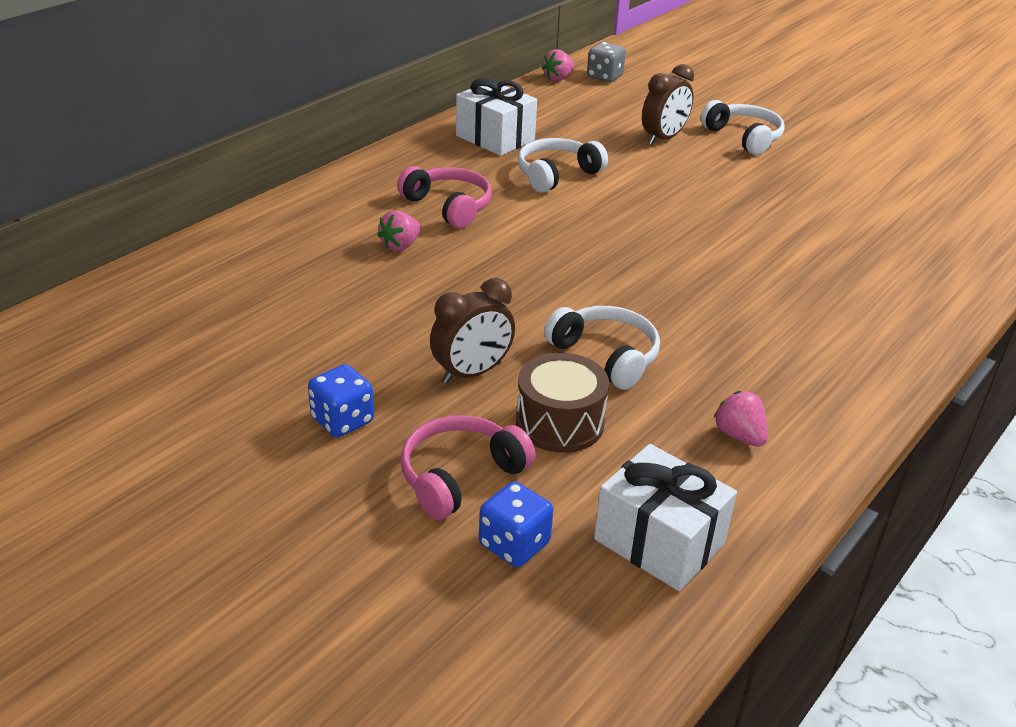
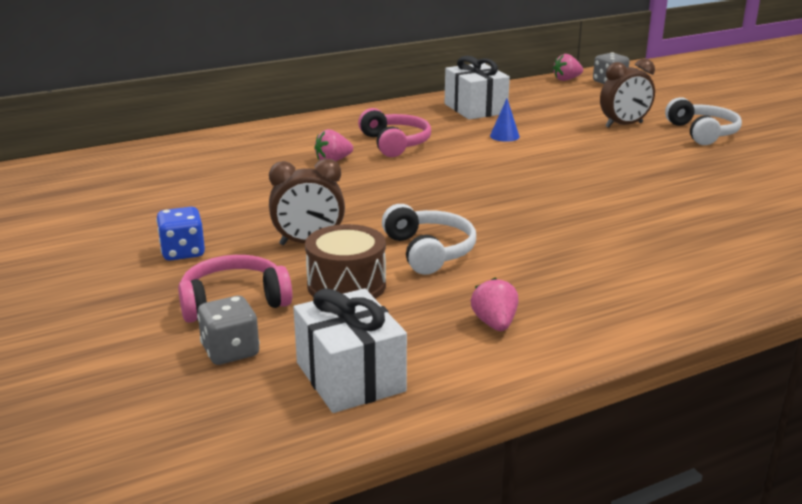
camera: 25 degrees right, 10 degrees down
(514, 544) = (230, 351): blue dice -> grey dice
(557, 175) = (504, 136): white headphones -> blue cone

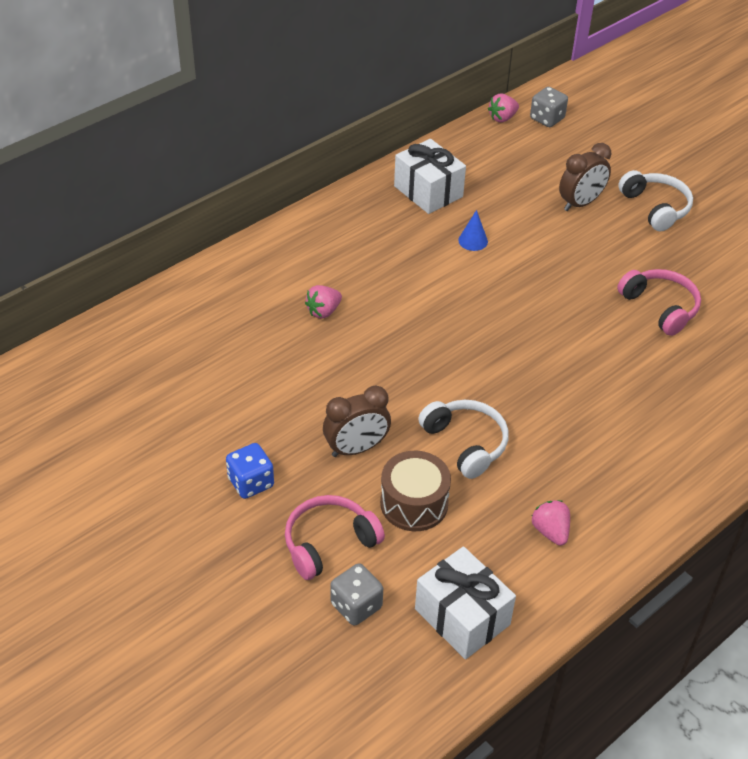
camera: 15 degrees left, 20 degrees up
(394, 143) = (371, 270): pink headphones -> pink headphones (660, 307)

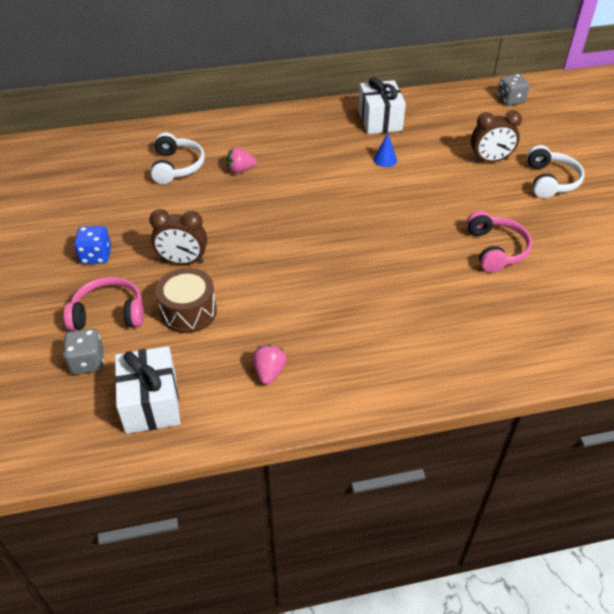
camera: 30 degrees right, 0 degrees up
(465, 443) = (261, 287): white headphones -> white headphones (177, 166)
(502, 118) = (476, 91): pink strawberry -> none

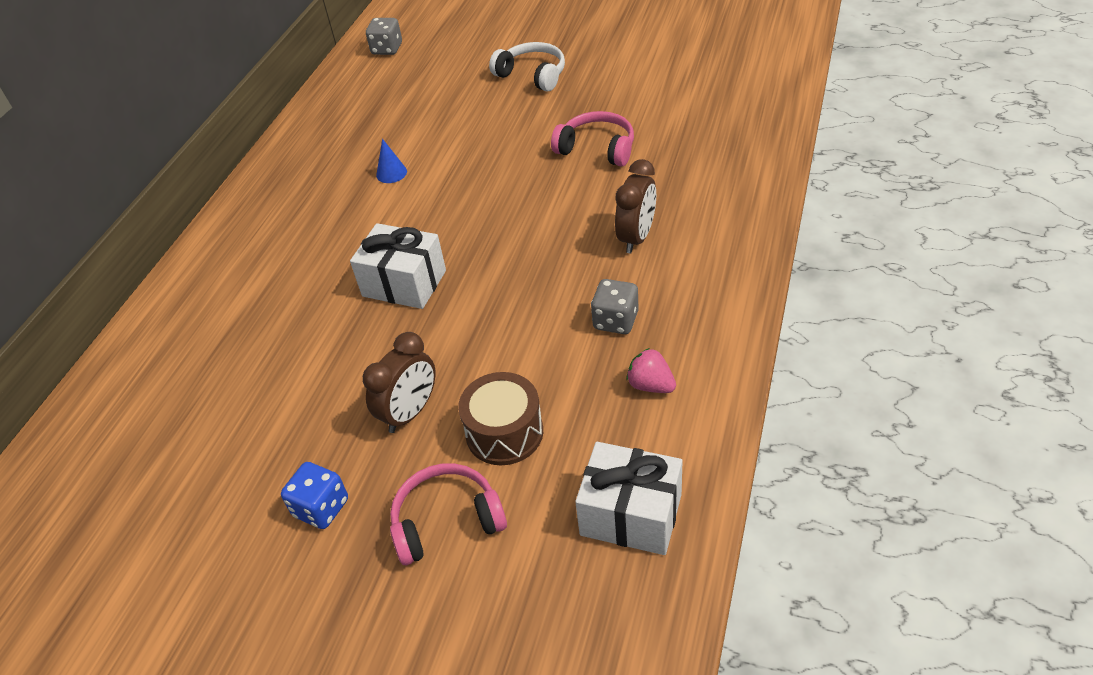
camera: 55 degrees left, 0 degrees up
(87, 362) = (519, 568): grey dice -> grey dice (615, 321)
(109, 314) = (447, 521): pink headphones -> pink headphones turned 45 degrees clockwise
(177, 166) = (217, 365): white headphones -> none
(240, 170) = (288, 303): pink strawberry -> none
(380, 120) = (319, 152): white gift -> white gift (404, 283)
(490, 160) = (466, 100): brown clock -> brown clock (637, 237)

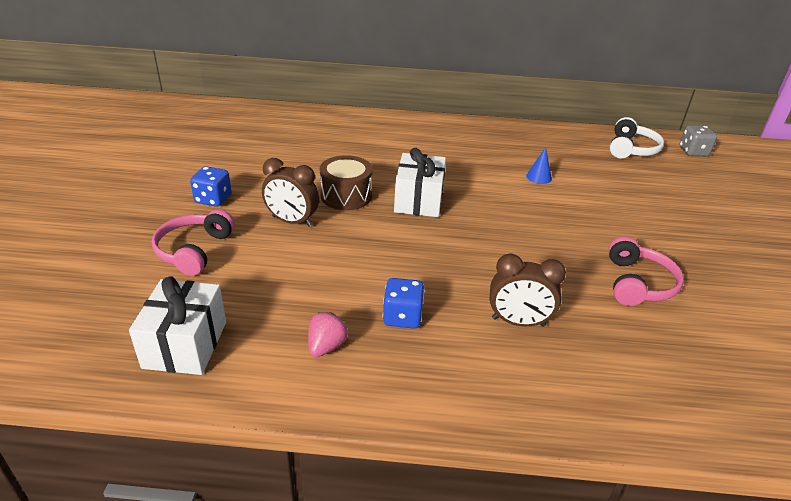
camera: 70 degrees right, 10 degrees down
(447, 521) = (194, 250): pink headphones -> pink headphones turned 135 degrees counterclockwise
(504, 432) = (273, 267): brown drum -> brown drum (346, 196)
(532, 75) = (722, 231): white headphones -> white headphones (631, 149)
(615, 321) = (402, 317): grey dice -> blue dice

